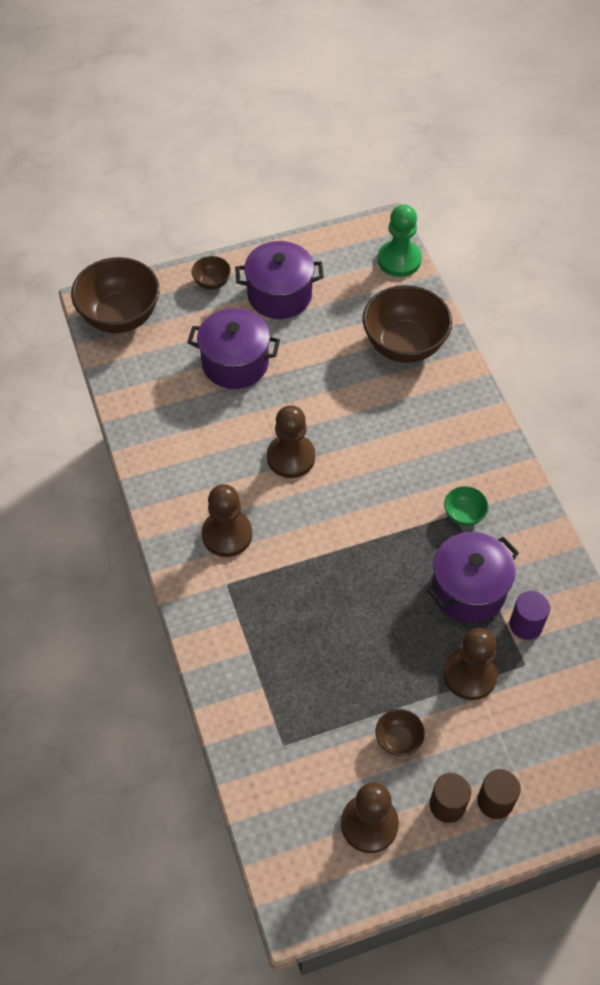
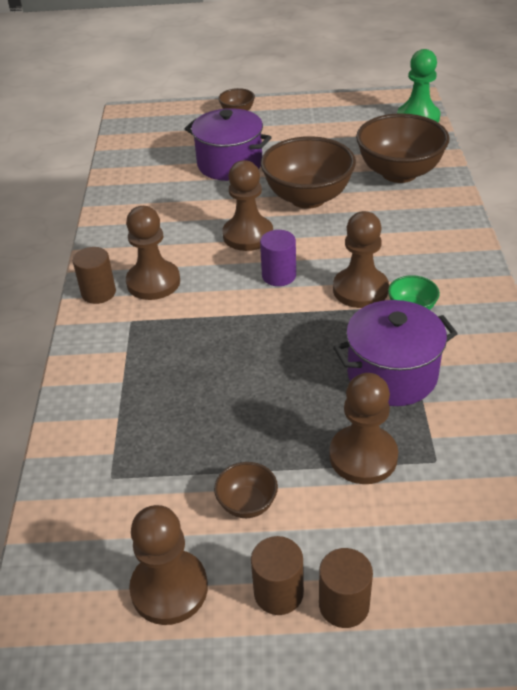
camera: 20 degrees right, 15 degrees down
(120, 316) = (145, 123): brown bowl -> brown bowl (308, 198)
(182, 558) = (98, 293): none -> brown cylinder
(279, 295) = (294, 127): purple pot -> none
(414, 502) = (360, 290): none -> brown pawn
(526, 624) = (450, 421): purple cylinder -> purple cylinder (279, 276)

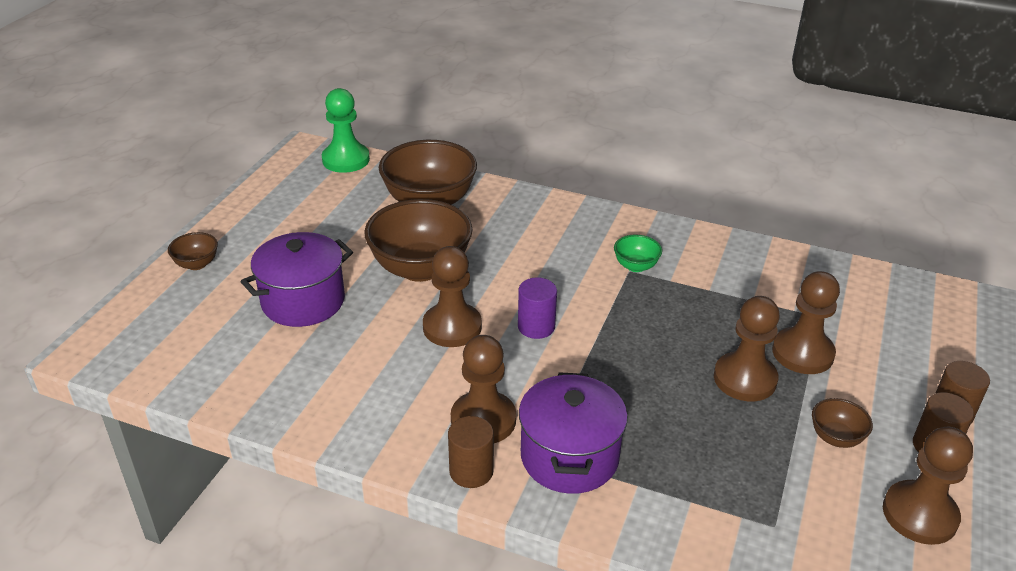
camera: 70 degrees left, 5 degrees down
(360, 290) = (591, 284): brown pawn -> brown pawn (745, 379)
(392, 375) = (713, 305): purple pot -> purple pot (569, 457)

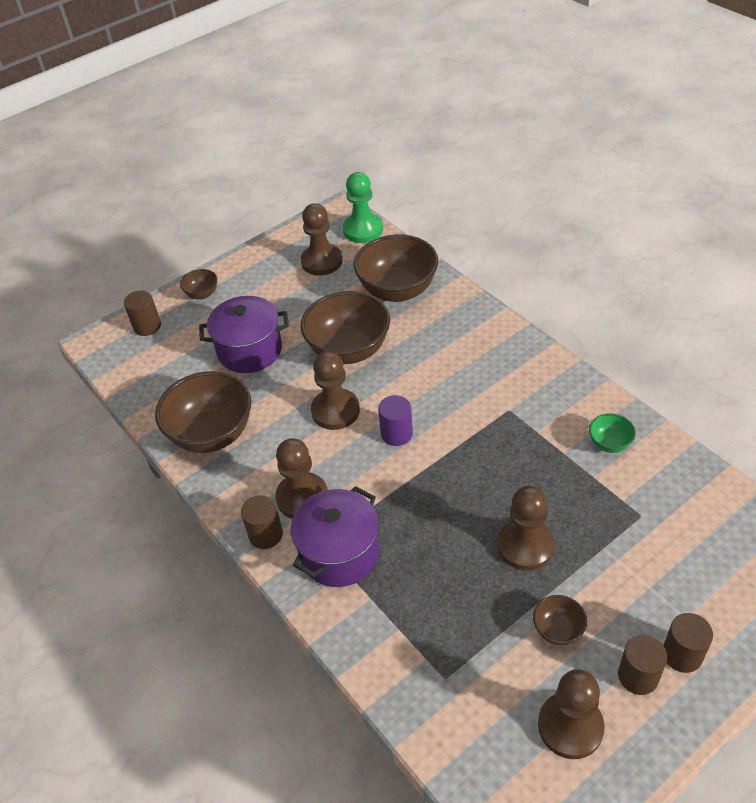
camera: 35 degrees right, 10 degrees up
(146, 315) = (147, 326): none -> brown cylinder
(323, 396) = (212, 434): none -> brown bowl
(636, 266) = (518, 407): green bowl -> green bowl (609, 444)
(802, 353) = (595, 543): brown pawn -> brown pawn (321, 261)

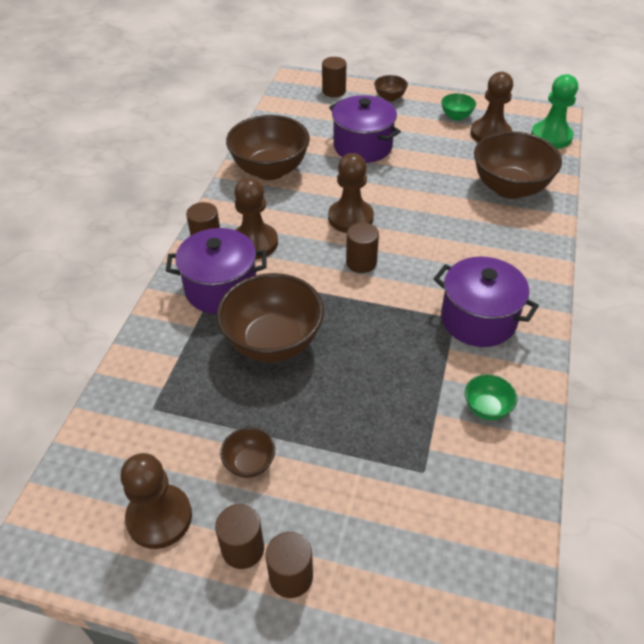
camera: 50 degrees right, 0 degrees up
(277, 268) = (456, 116): none -> green bowl
(349, 350) = (417, 194): brown bowl -> brown bowl (273, 342)
(396, 434) = (361, 262): purple cylinder -> brown cylinder
(521, 396) = (478, 319): none -> purple pot
(525, 546) = (318, 399): brown pawn -> none

